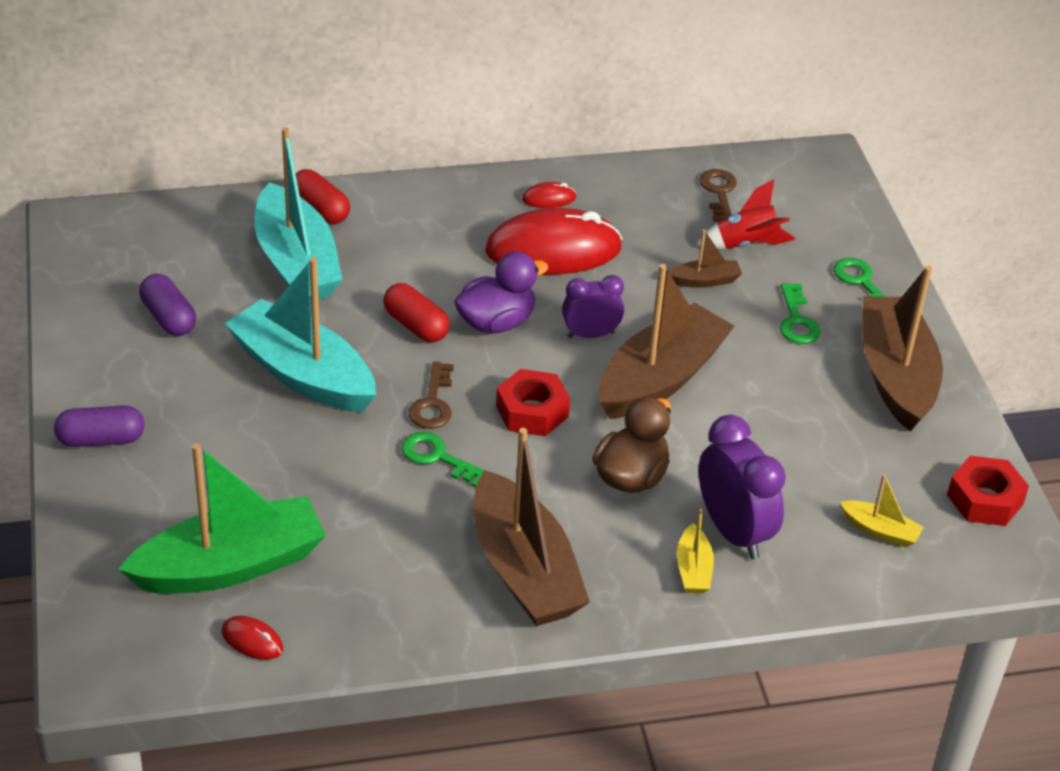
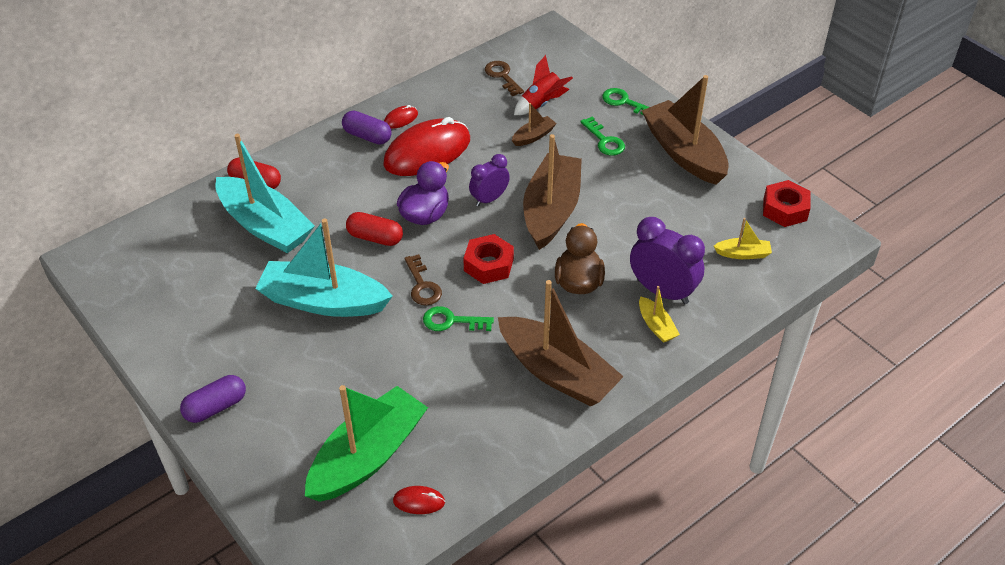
camera: 25 degrees left, 5 degrees up
(169, 318) = (203, 300): purple capsule -> purple capsule (367, 136)

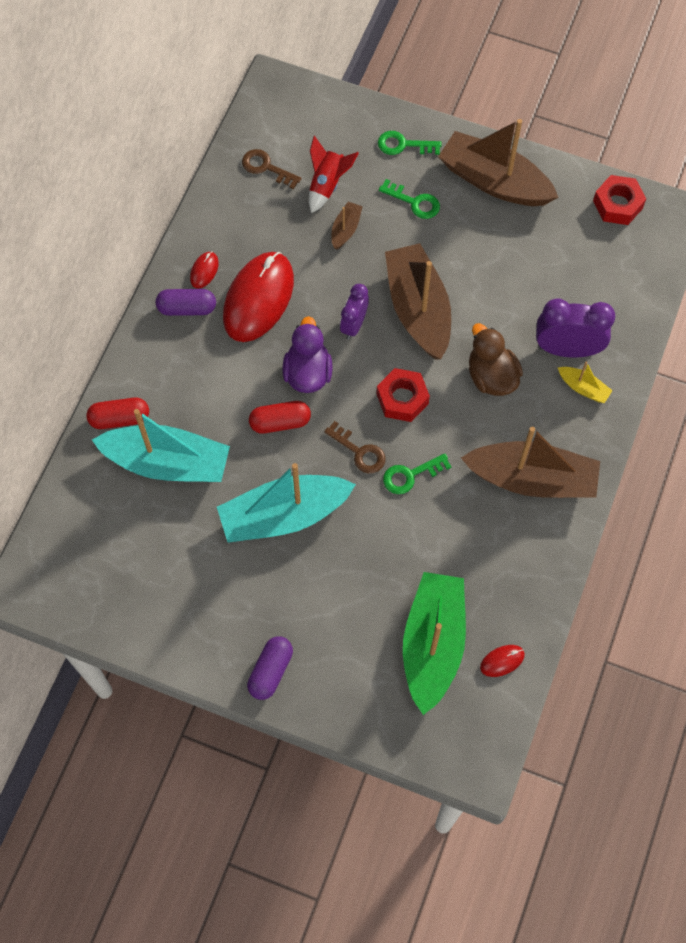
camera: 30 degrees left, 20 degrees up
(743, 254) = (610, 273): yellow boat -> none

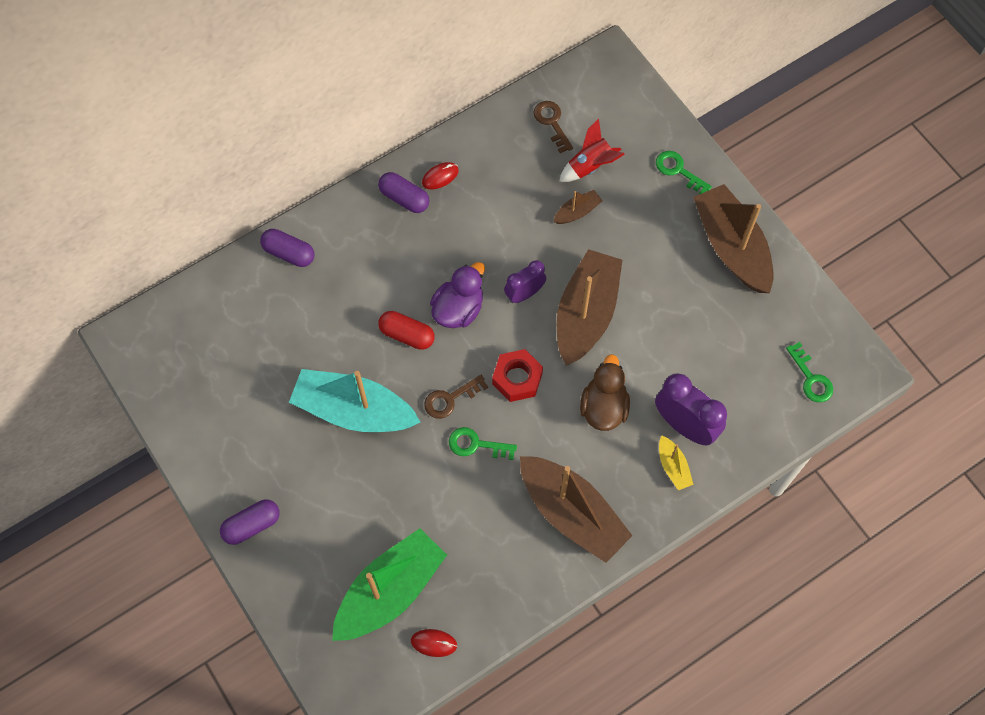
camera: 35 degrees right, 0 degrees up
(119, 418) = (289, 253): red capsule -> purple capsule
(167, 463) = (298, 311): turquoise boat -> none
(258, 298) = (465, 225): red mouse -> none
(359, 451) = (450, 399): brown key -> brown key turned 75 degrees clockwise
(414, 202) = (651, 223): green key -> green key (811, 378)
(617, 204) = (824, 331): red nut -> none

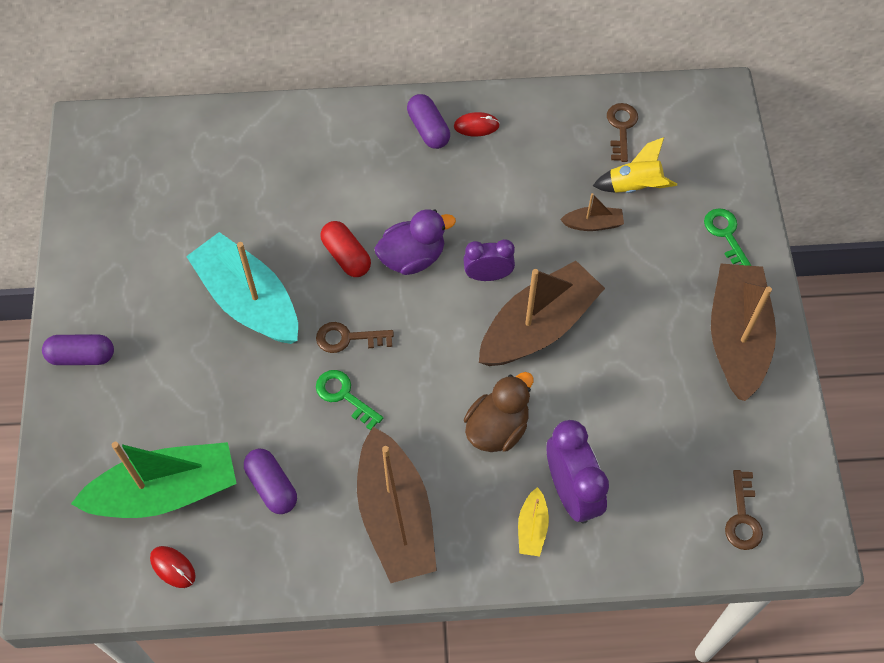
camera: 30 degrees right, 5 degrees down
(289, 253) = (286, 126): purple capsule -> purple capsule (272, 486)
(517, 378) = (427, 353): red nut -> none
(590, 166) = (634, 187): red rocket -> yellow rocket
(811, 378) = (742, 517): green key -> brown key

